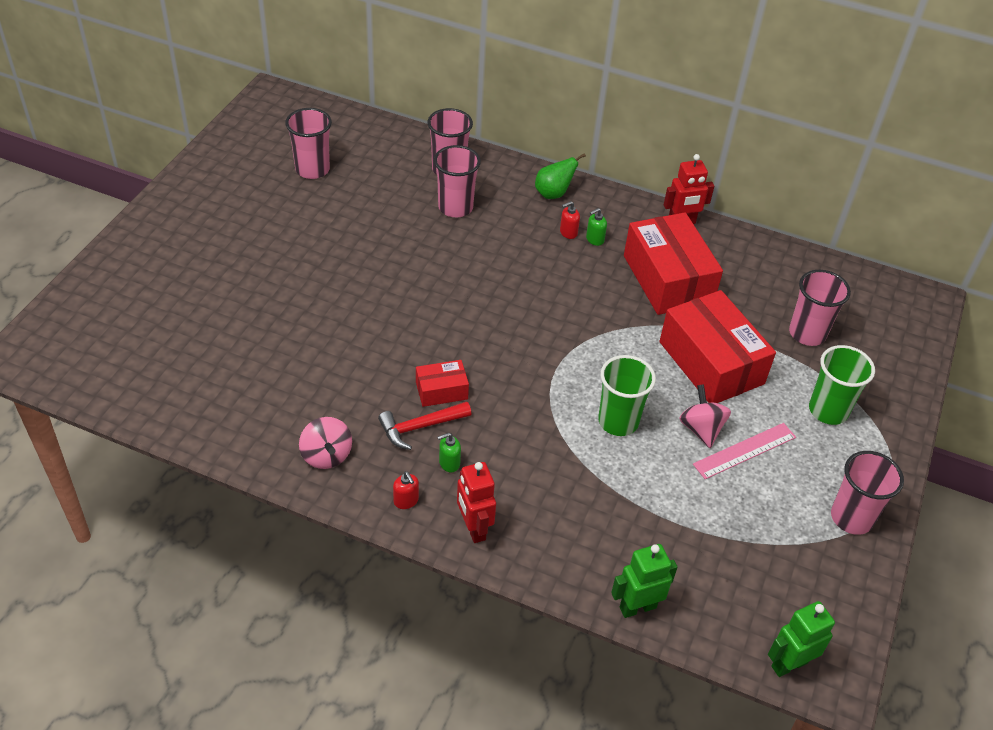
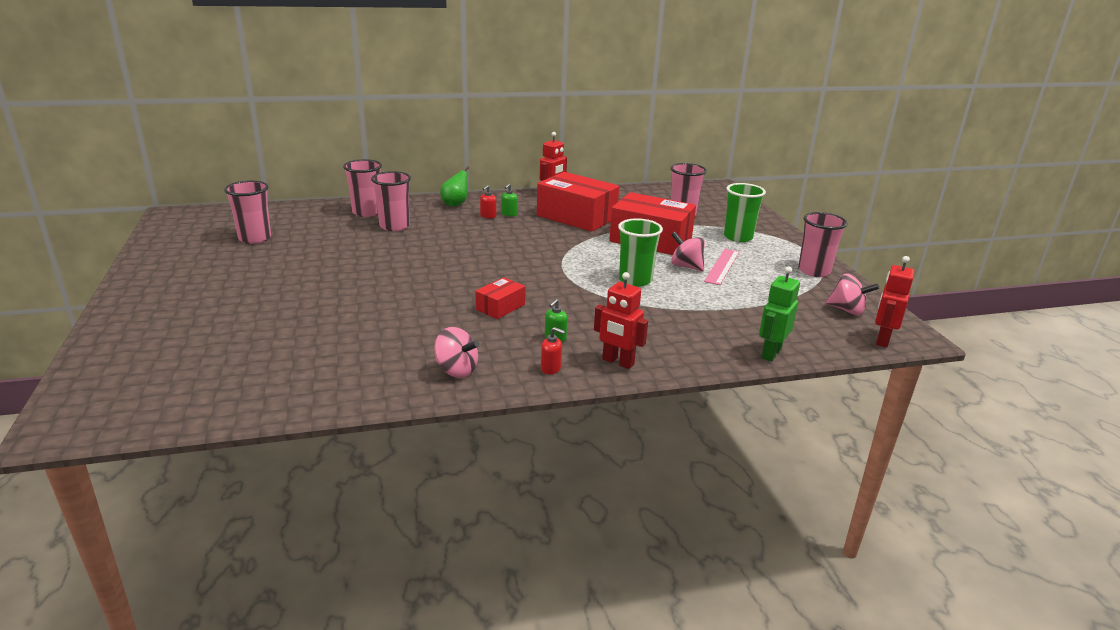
camera: 35 degrees left, 20 degrees down
(420, 427) = (509, 329): red hammer -> none
(789, 664) = (882, 340): green robot -> red robot
(808, 599) = (847, 310): none -> pink spinning top

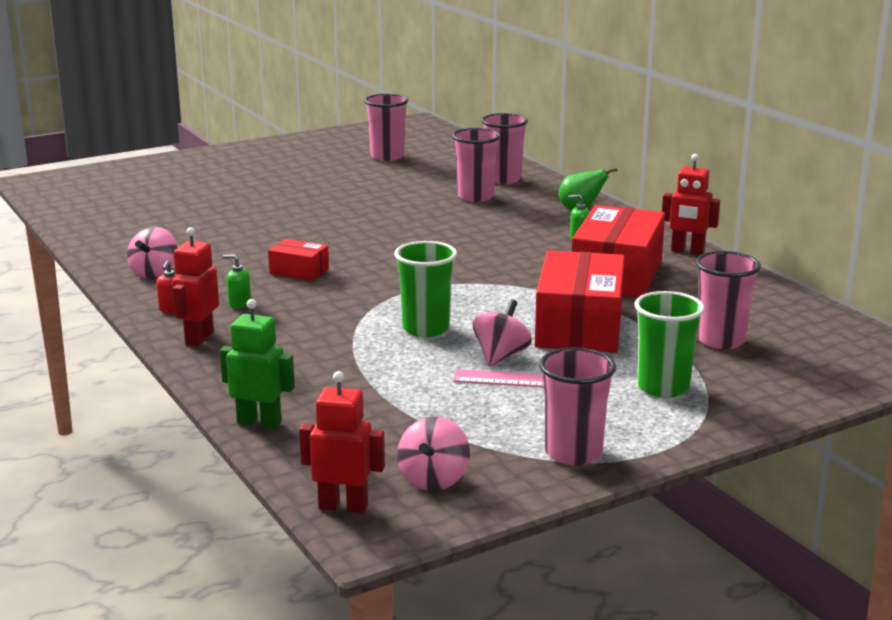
camera: 75 degrees right, 5 degrees down
(488, 216) = (558, 230): red soap dispenser -> none

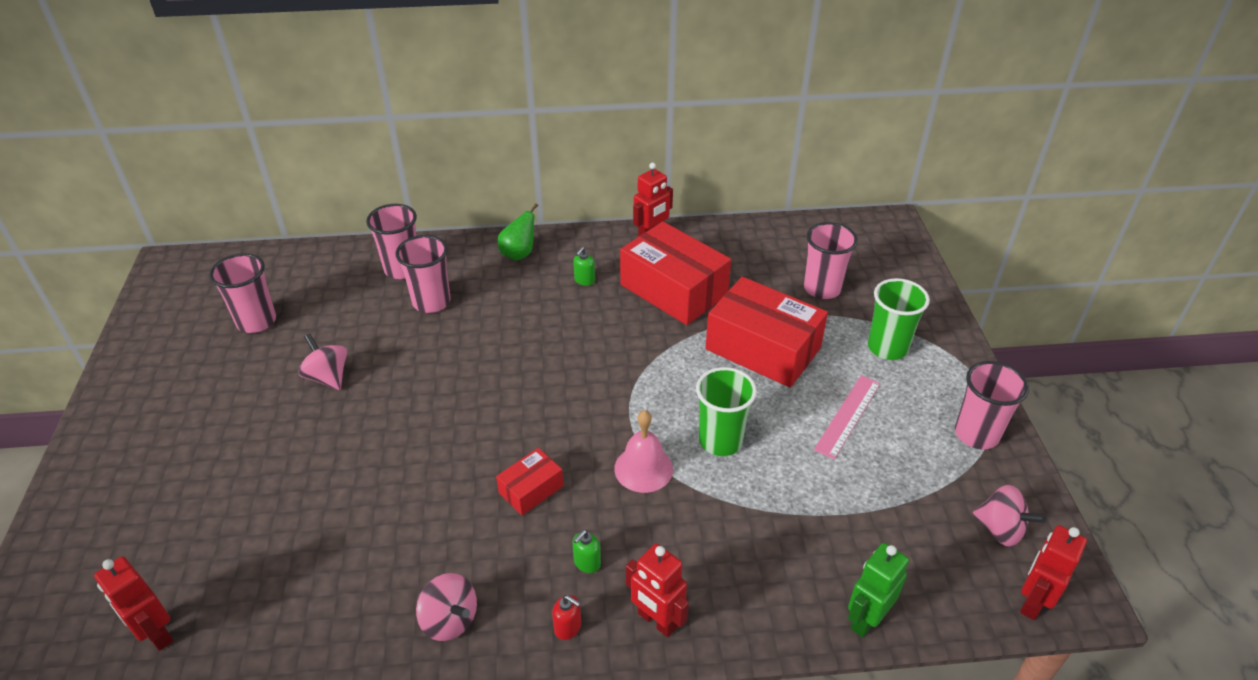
camera: 65 degrees left, 20 degrees up
(94, 204) = (156, 634): none -> red robot
(360, 305) = (643, 468): none -> pink bell
(501, 356) = (797, 413): pink spinning top -> pink spinning top (328, 377)

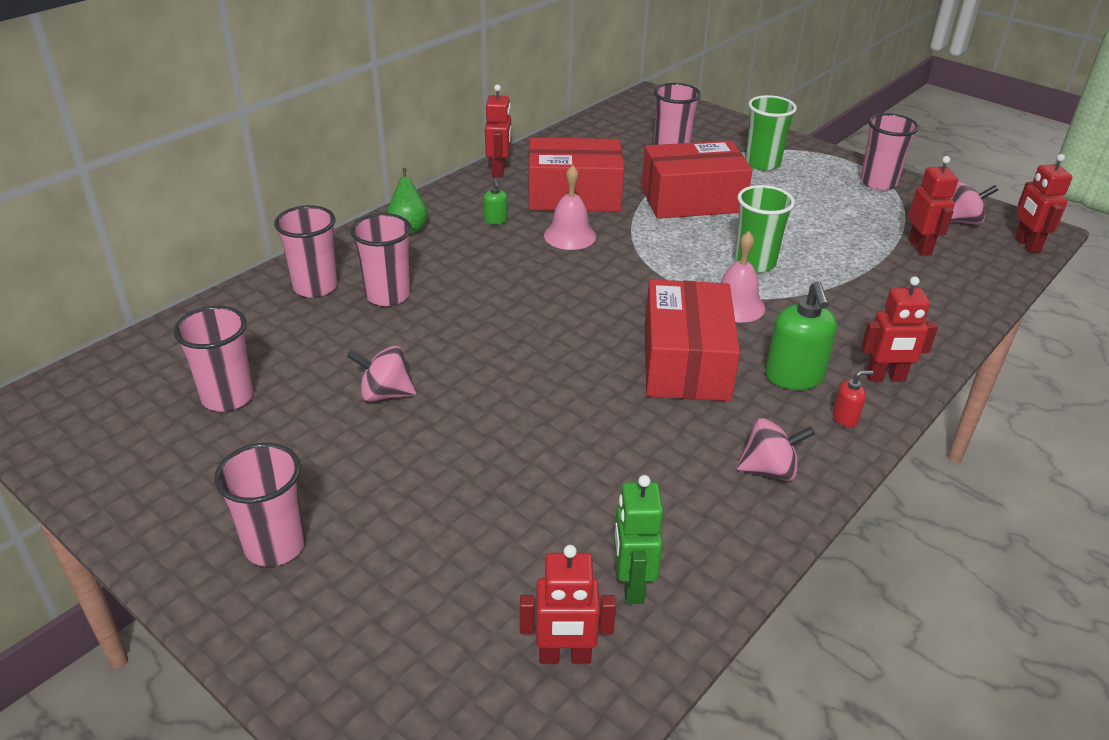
camera: 45 degrees left, 5 degrees down
(147, 438) = (275, 545): none -> pink cup
(531, 489) = (685, 362): red box -> red box, size x2.07
(587, 563) = (794, 377): green soap dispenser -> green soap dispenser, size x2.04
(616, 325) = (570, 236): none -> pink bell
(847, 415) = (801, 209): pink ruler -> none
(866, 619) = (977, 302): green robot -> green robot (631, 585)
(903, 527) = (920, 247): none -> red robot

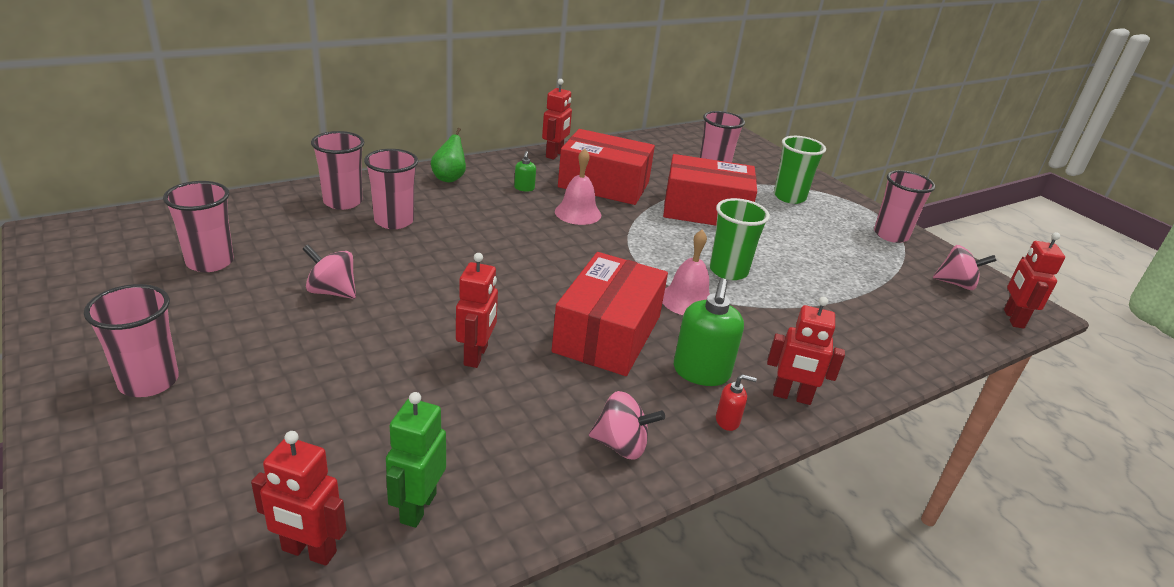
camera: 15 degrees right, 5 degrees down
(920, 247) = (899, 295): red robot -> red robot (476, 355)

